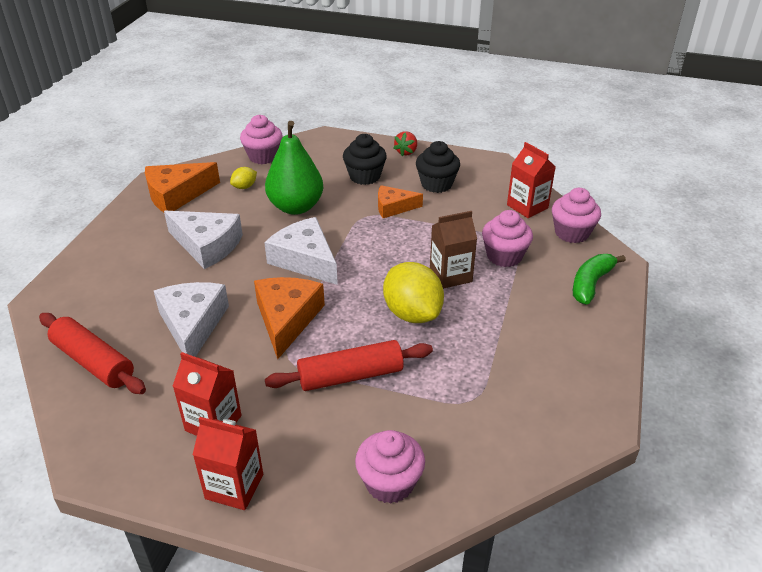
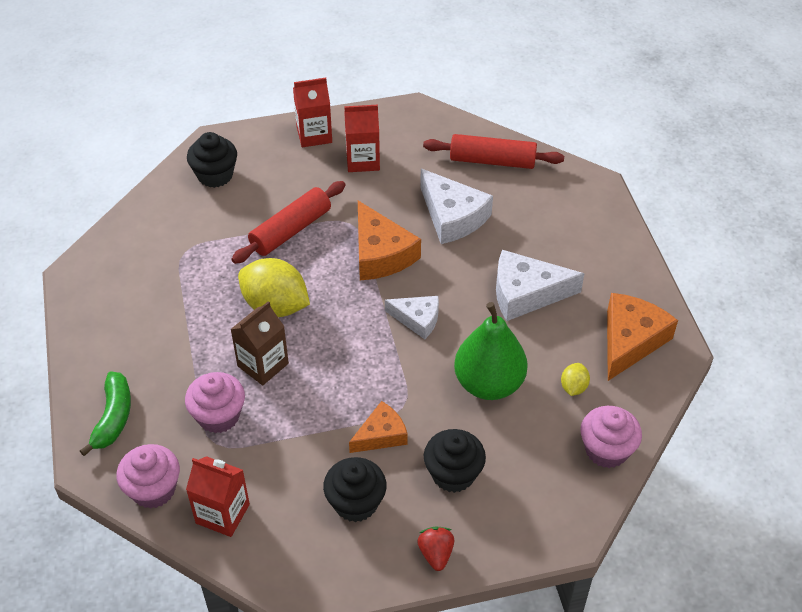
camera: 150 degrees right, 10 degrees up
(305, 260) = (417, 319): white cheese -> white cheese, size x0.62
(389, 483) = (215, 175): pink cupcake -> black cupcake

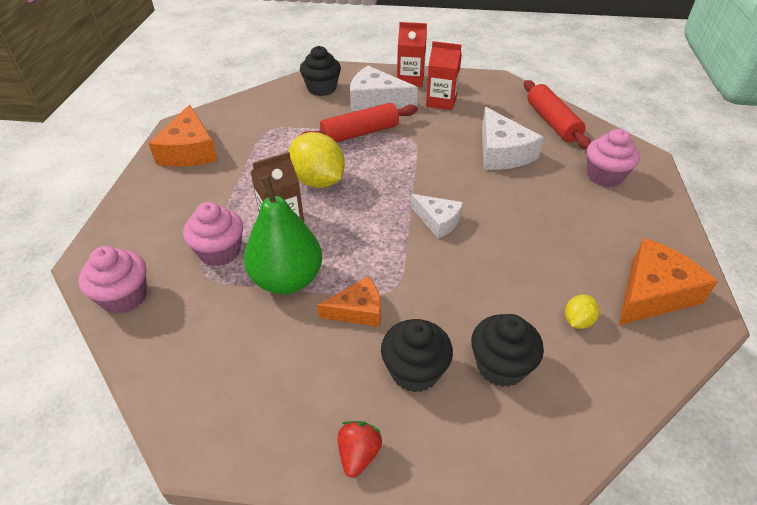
camera: 20 degrees right, 5 degrees down
(113, 418) = (134, 229): green banana -> none
(222, 514) = (168, 338): red carton -> none
(356, 503) = (300, 369): black cupcake -> black cupcake (500, 366)
(380, 253) = (427, 165): orange cheese -> orange cheese (189, 150)
(489, 383) = (486, 293): green pear -> green pear (287, 279)
(492, 161) = (552, 122): red rolling pin -> red rolling pin turned 45 degrees clockwise
(526, 293) = (551, 225): white cheese -> white cheese (376, 100)
(606, 450) = (599, 398): pink cupcake -> pink cupcake (604, 176)

